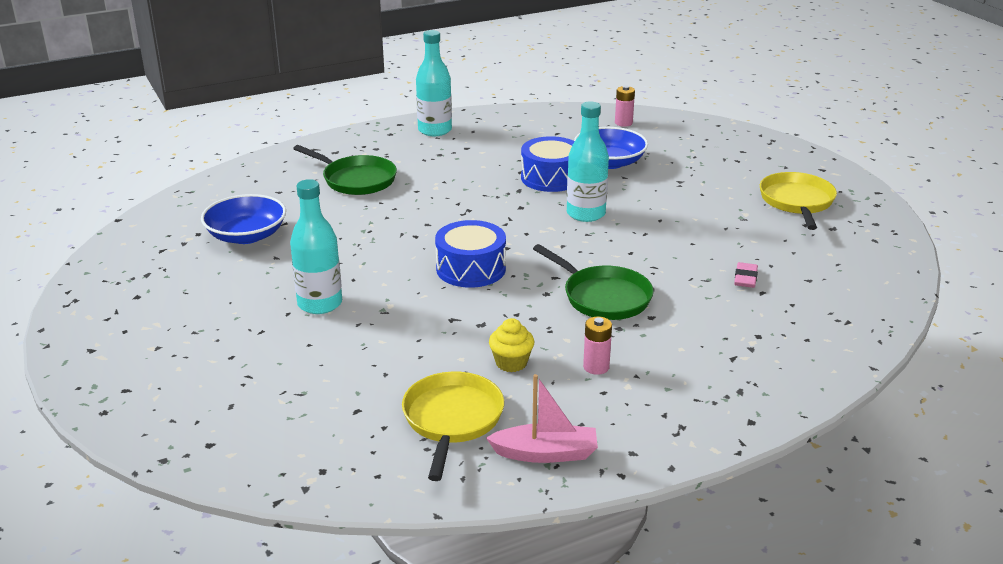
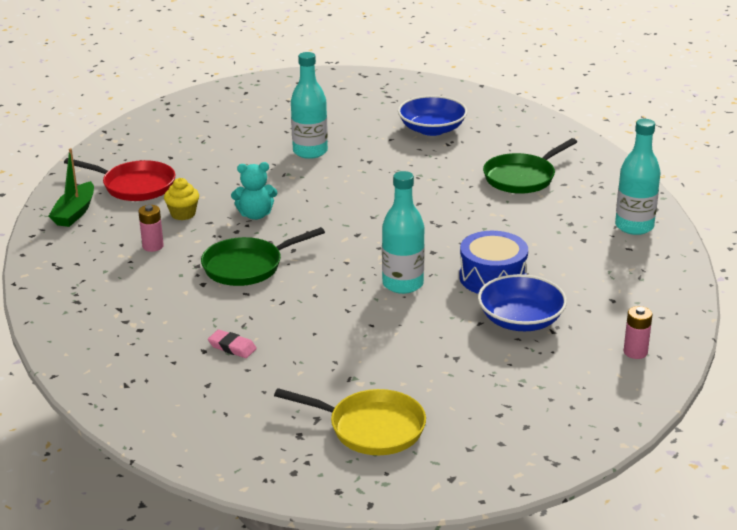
camera: 105 degrees right, 0 degrees up
(452, 420) = (135, 186): yellow pan -> red pan
(471, 269) = (328, 214): blue drum -> none
(492, 312) = (255, 215): none -> turquoise teddy bear
(545, 453) = (75, 212): pink boat -> green boat

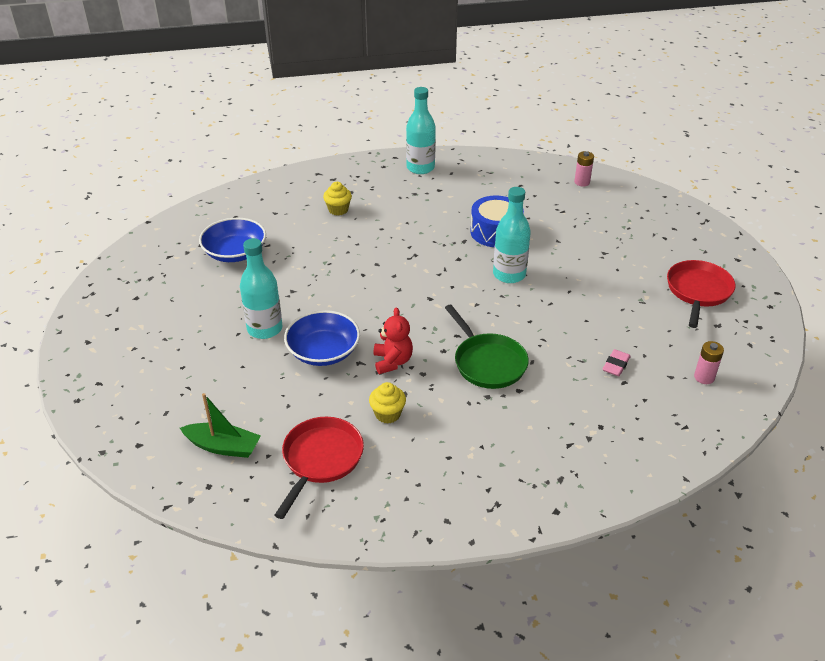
camera: 90 degrees left, 10 degrees up
(75, 212) = (379, 506): green boat -> green boat (223, 446)
(153, 246) = (453, 431): pink battery -> pink battery (704, 377)
(255, 215) = (392, 361): turquoise teddy bear -> red teddy bear
(371, 428) = (698, 292): yellow pan -> red pan
(520, 320) = (552, 223): blue bowl -> blue bowl (323, 351)
(522, 177) = (338, 210): green pan -> yellow cupcake

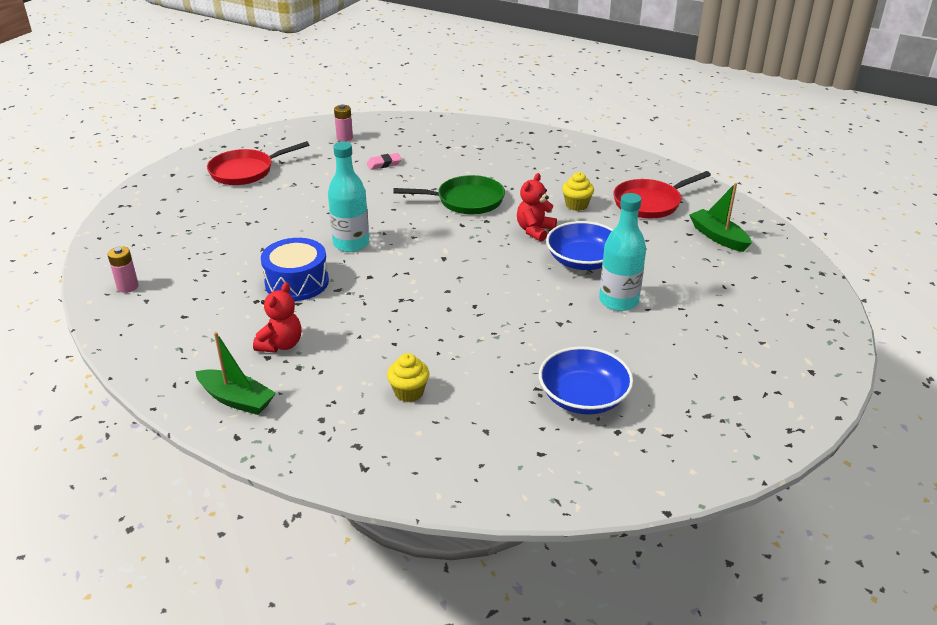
camera: 140 degrees left, 5 degrees down
(420, 168) = (236, 399): turquoise bottle -> green boat
(442, 198) = (281, 344): none -> red teddy bear
(487, 362) = (465, 200): green pan -> green pan turned 75 degrees clockwise

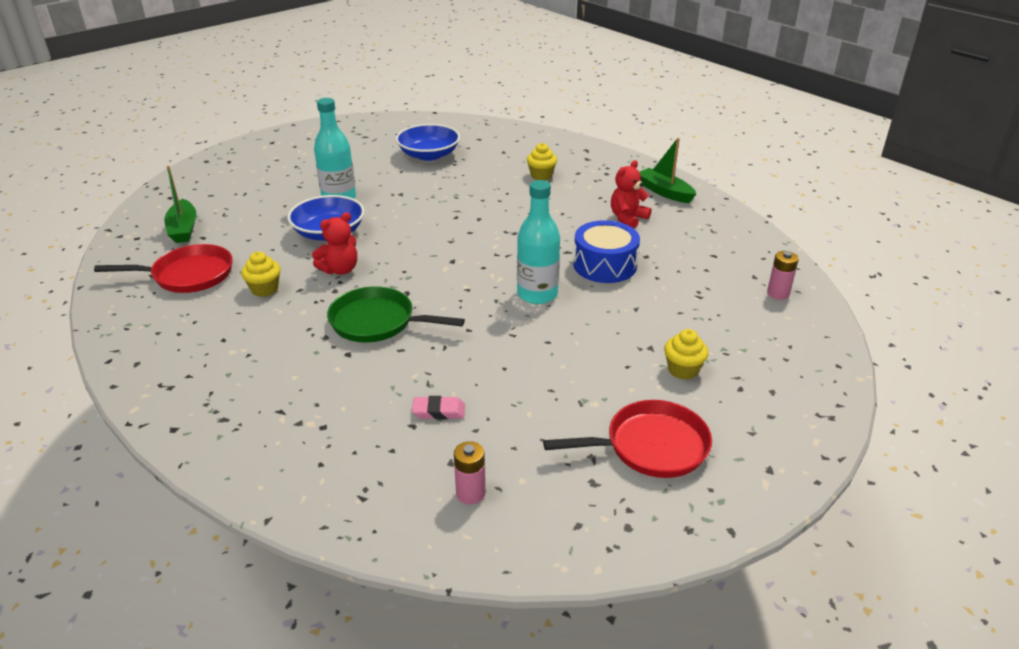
camera: 160 degrees left, 0 degrees up
(223, 213) = (683, 370): none -> yellow cupcake

